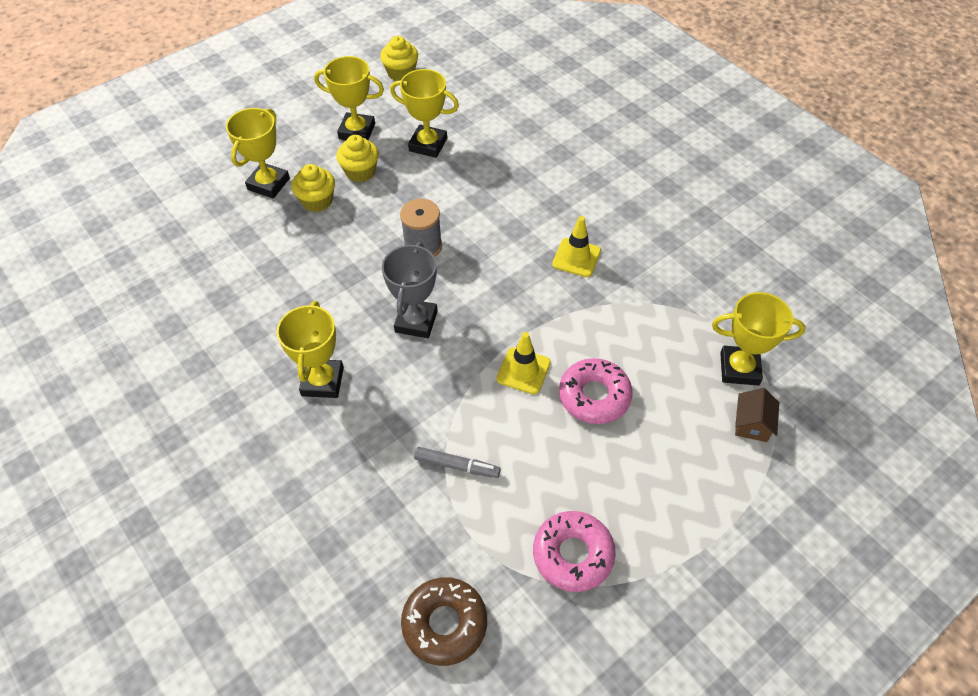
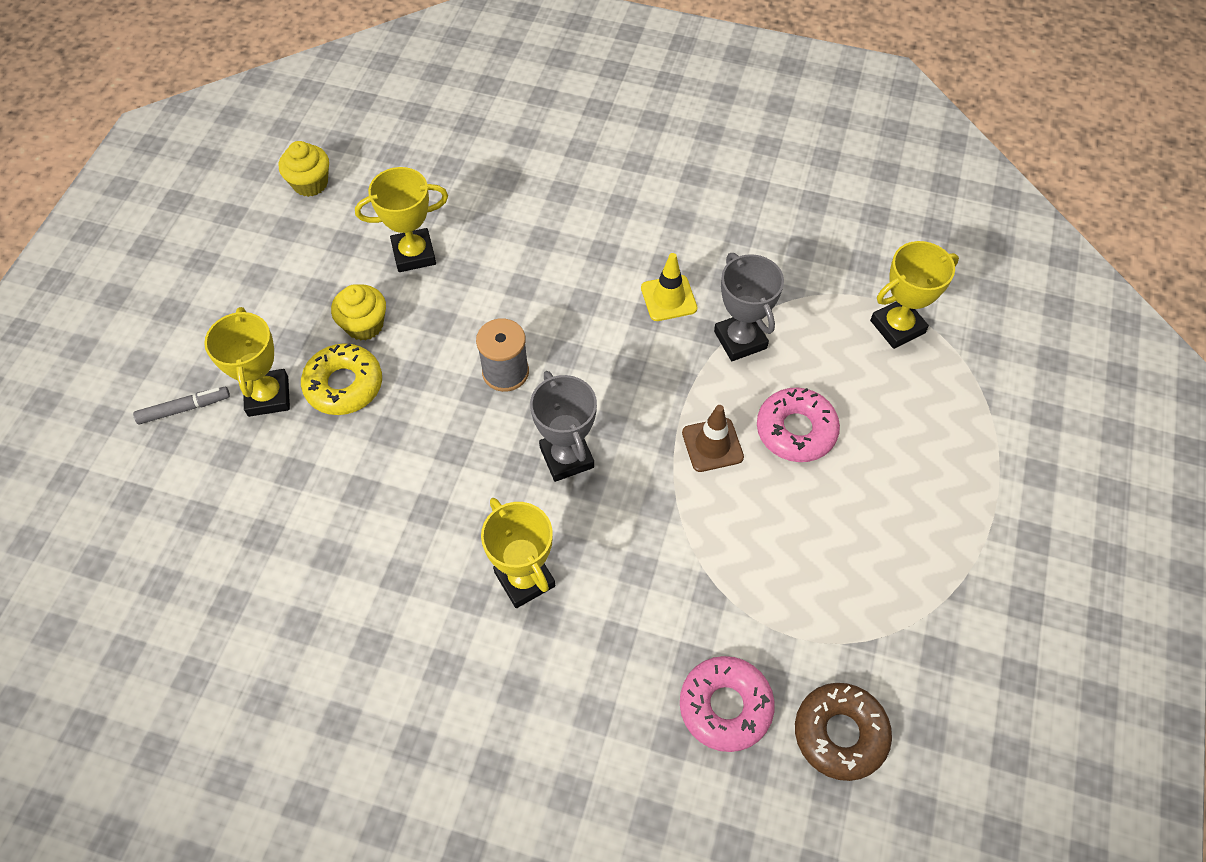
camera: 35 degrees left, 5 degrees up
(317, 201) = (344, 385): yellow cupcake -> yellow donut
(357, 131) = (319, 279): yellow trophy -> none
(457, 466) = (728, 579): grey marker -> grey marker (184, 409)
(523, 371) = (712, 445): yellow traffic cone -> brown traffic cone
(573, 554) = (895, 593): pink donut -> pink donut (725, 706)
(605, 312) = (740, 340): none -> grey trophy
(752, 424) = (946, 373): brown house -> none

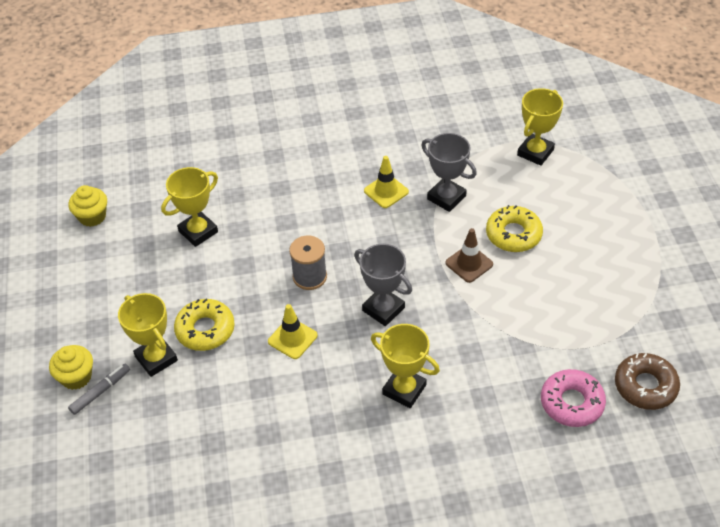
camera: 25 degrees left, 10 degrees down
(364, 325) = (194, 288): yellow cupcake -> yellow cupcake (76, 377)
(435, 444) = (292, 338): none -> yellow traffic cone
(796, 430) = (513, 234): pink donut -> yellow donut

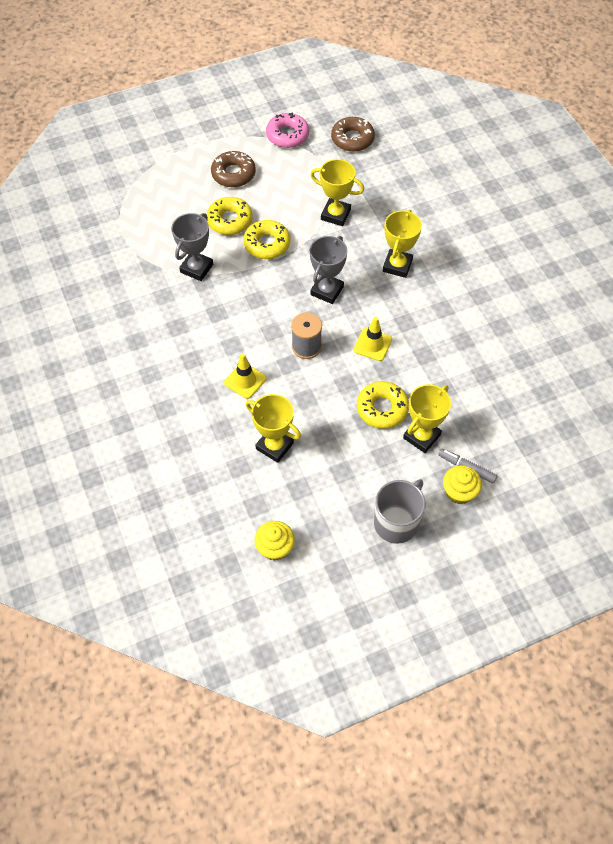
camera: 105 degrees left, 10 degrees up
(70, 314) = (396, 522): none -> grey mug
(386, 191) = (197, 311): yellow traffic cone -> yellow traffic cone (245, 380)
(469, 263) = (267, 244): brown traffic cone -> yellow donut
(535, 152) = (133, 216): yellow trophy -> yellow trophy (335, 215)
(571, 403) = (378, 174): pink donut -> pink donut (287, 135)
(591, 247) = (233, 174): none -> brown donut

